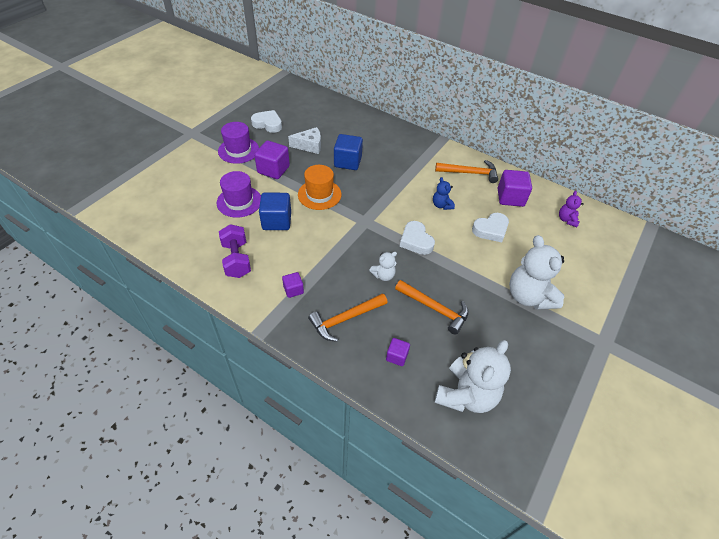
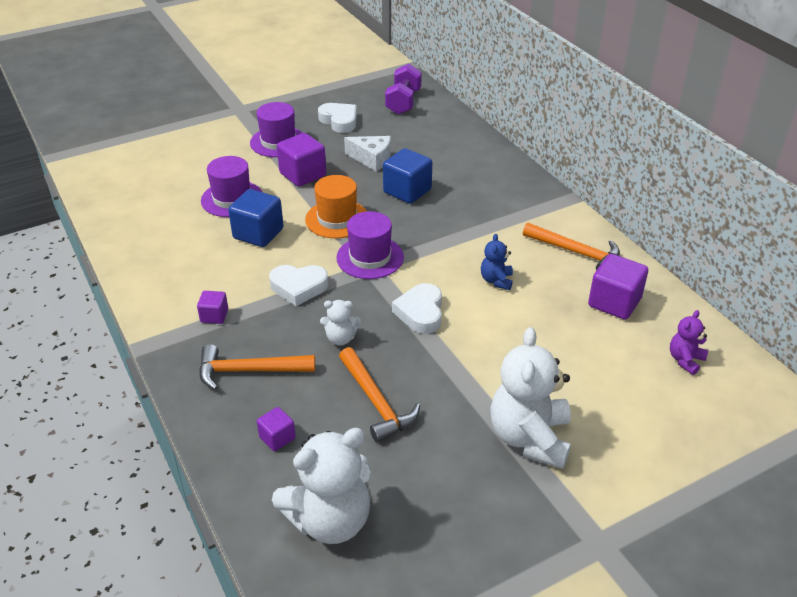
camera: 30 degrees right, 10 degrees down
(237, 259) = (177, 261): purple dumbbell -> purple dumbbell (403, 102)
(359, 214) = (370, 257): none -> purple hat
(491, 230) = (545, 334): white heart -> white heart (298, 287)

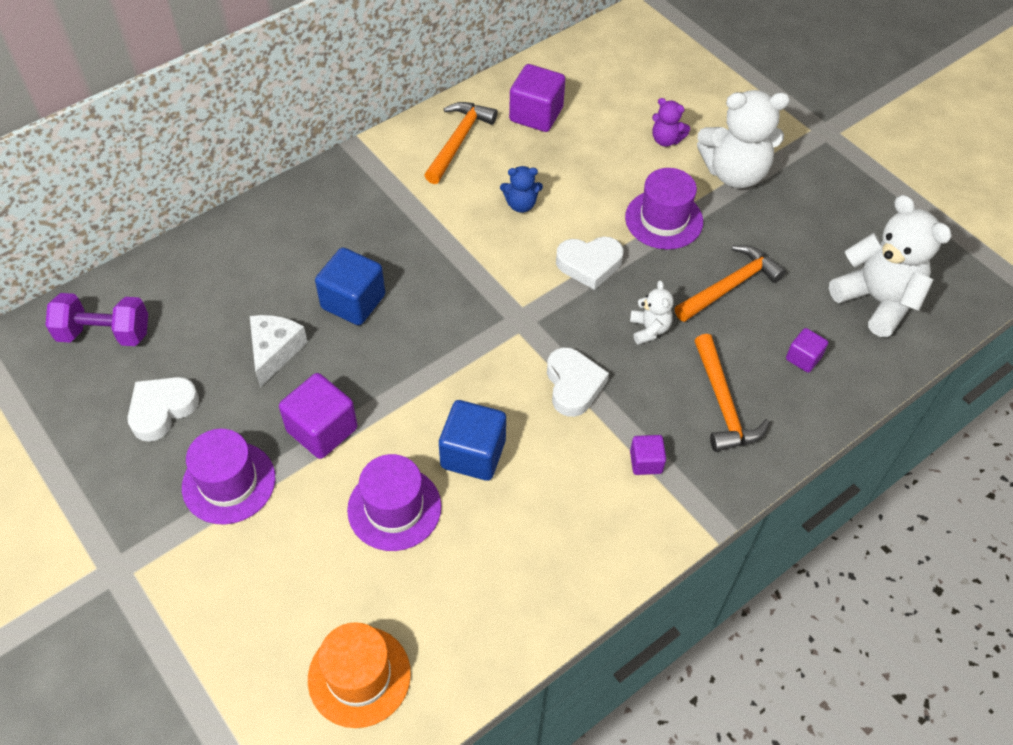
camera: 100 degrees left, 15 degrees up
(337, 219) = (427, 369): orange hat -> orange hat (359, 676)
(370, 257) = (502, 322): purple hat -> purple hat (664, 219)
(685, 360) = (605, 72): purple teddy bear -> purple teddy bear (666, 140)

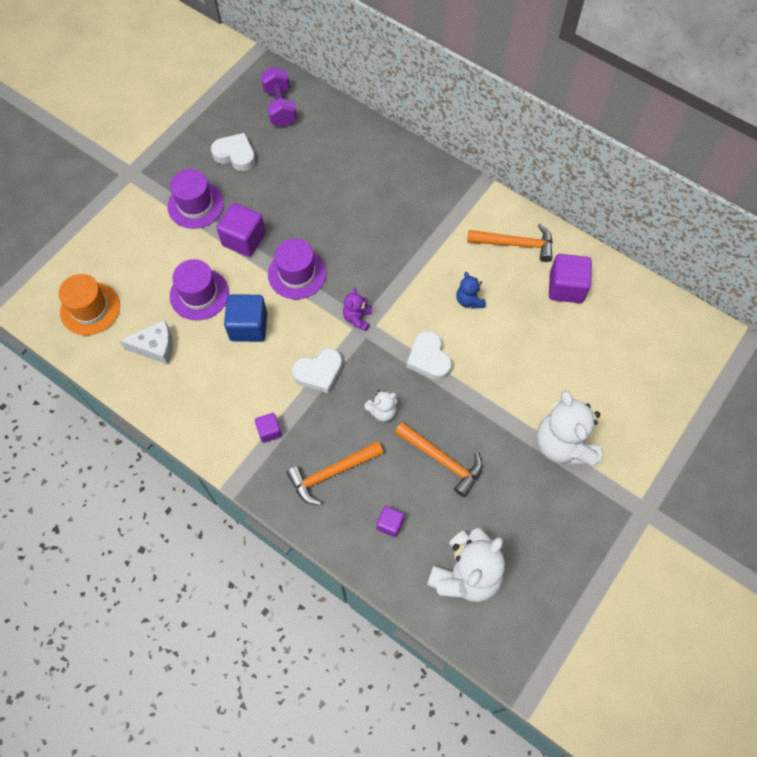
camera: 75 degrees right, 10 degrees up
(275, 351) = (294, 196): white cheese -> white cheese (155, 347)
(353, 302) = (346, 225): blue cube -> none
(664, 219) = (492, 400): purple hat -> purple hat (297, 274)
(666, 140) = (579, 386): purple teddy bear -> purple teddy bear (357, 318)

